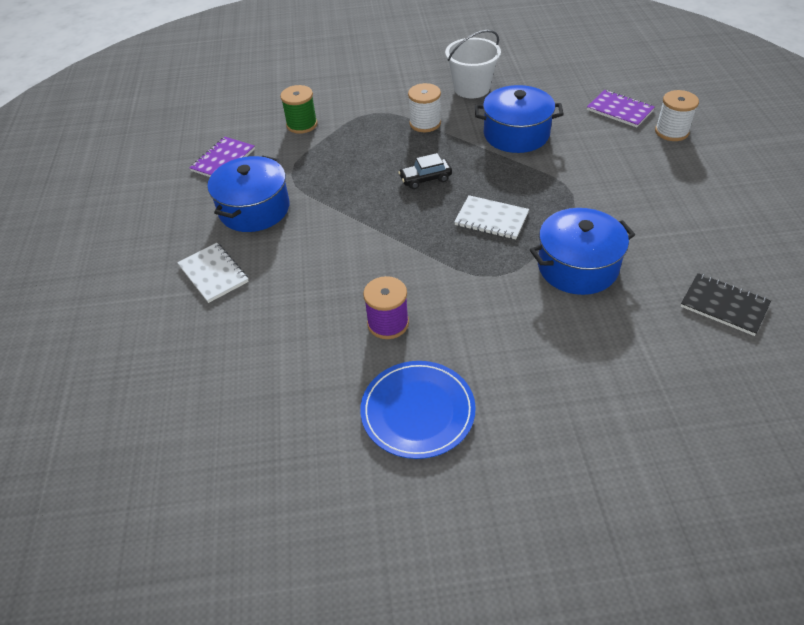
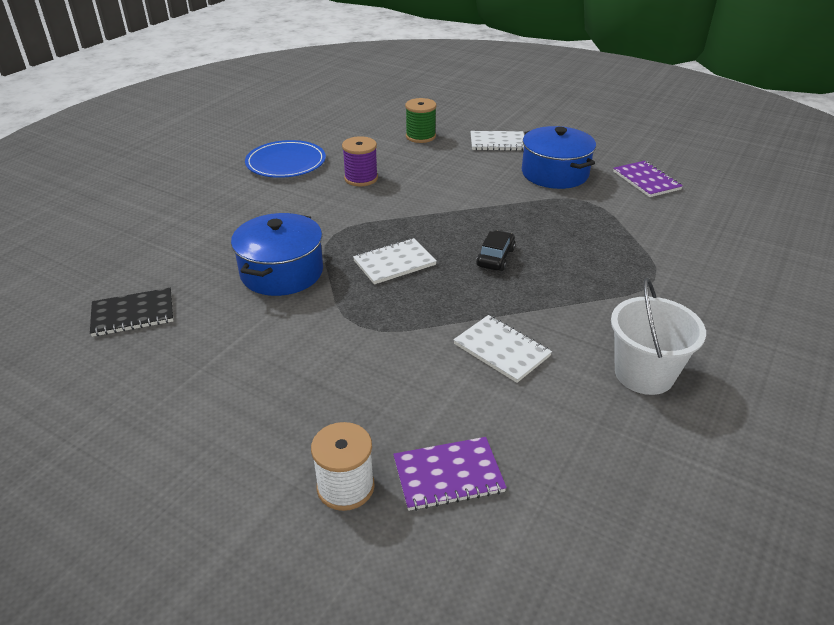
camera: 125 degrees right, 10 degrees down
(302, 124) = (671, 232): green spool -> green spool (420, 136)
(425, 123) = (595, 301): white spool -> none
(516, 134) = (501, 350): blue pot -> white notebook

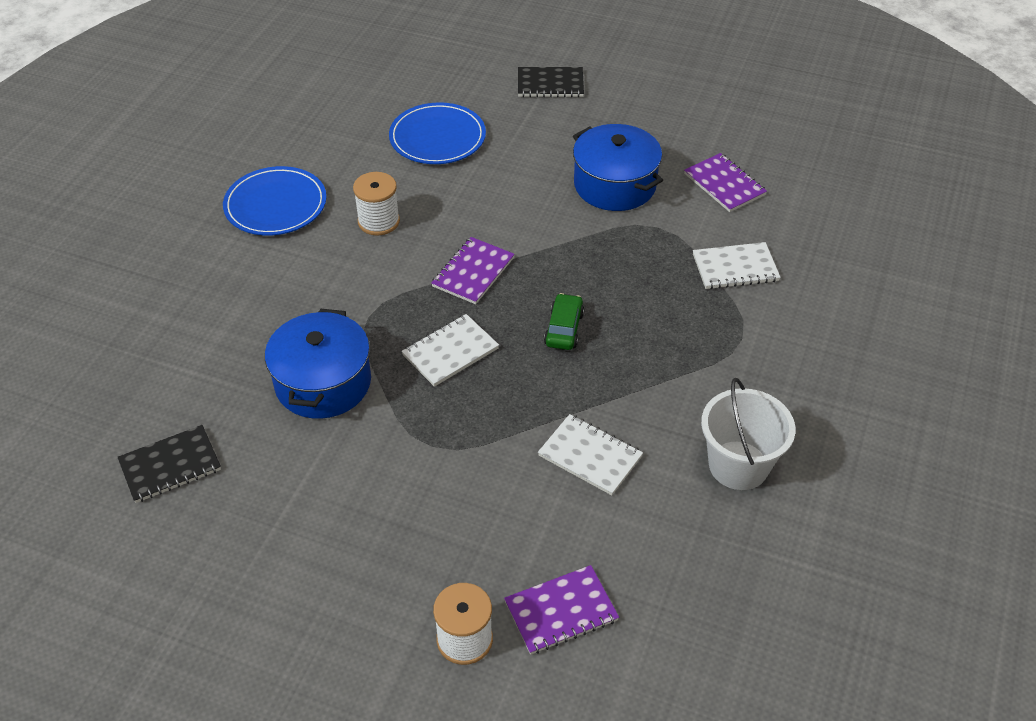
camera: 10 degrees left, 10 degrees up
(361, 178) = (378, 221): purple spool -> white spool
(420, 136) = (437, 137): green spool -> blue plate
(427, 215) = (473, 272): none -> purple notebook
(495, 257) = (564, 329): black car -> green car
(497, 142) = (537, 138): white notebook -> white notebook (735, 268)
(514, 115) = (550, 84): none -> black notebook

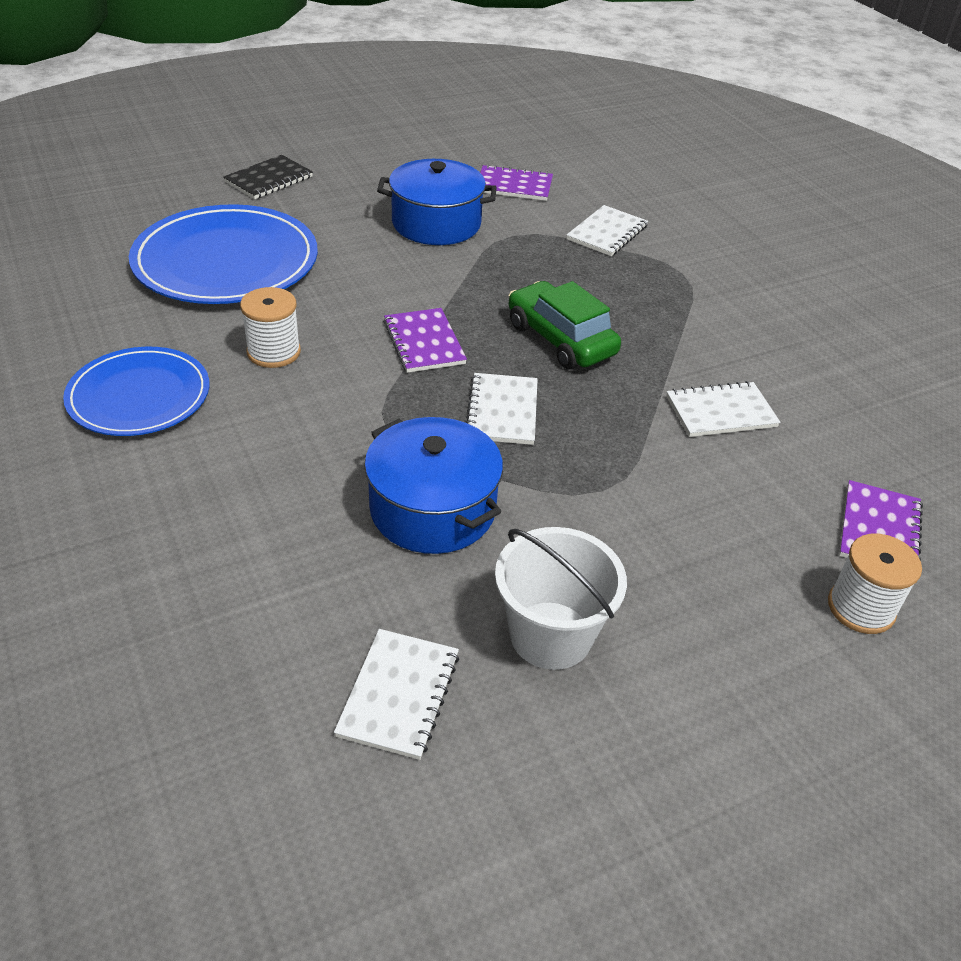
camera: 50 degrees left, 5 degrees down
(170, 465) = (398, 695): black notebook -> white notebook
(437, 137) = (226, 261): blue plate -> blue plate, size x1.56
(564, 329) = (560, 339): green car -> green car, size x1.65
(738, 465) = (811, 351): white bucket -> white bucket (551, 635)

